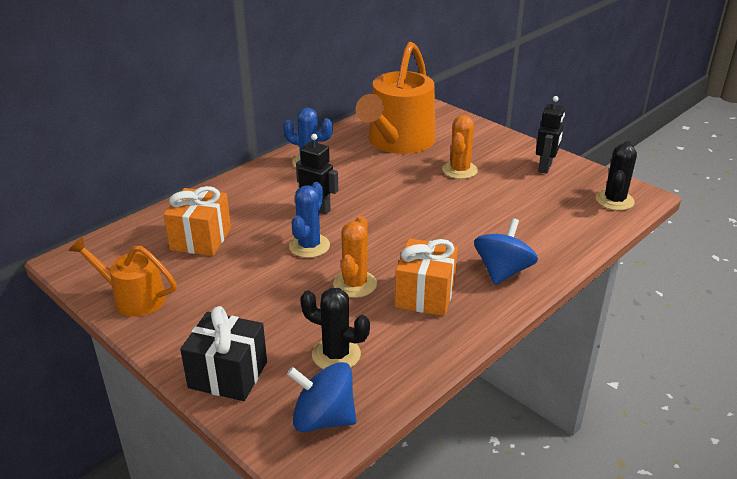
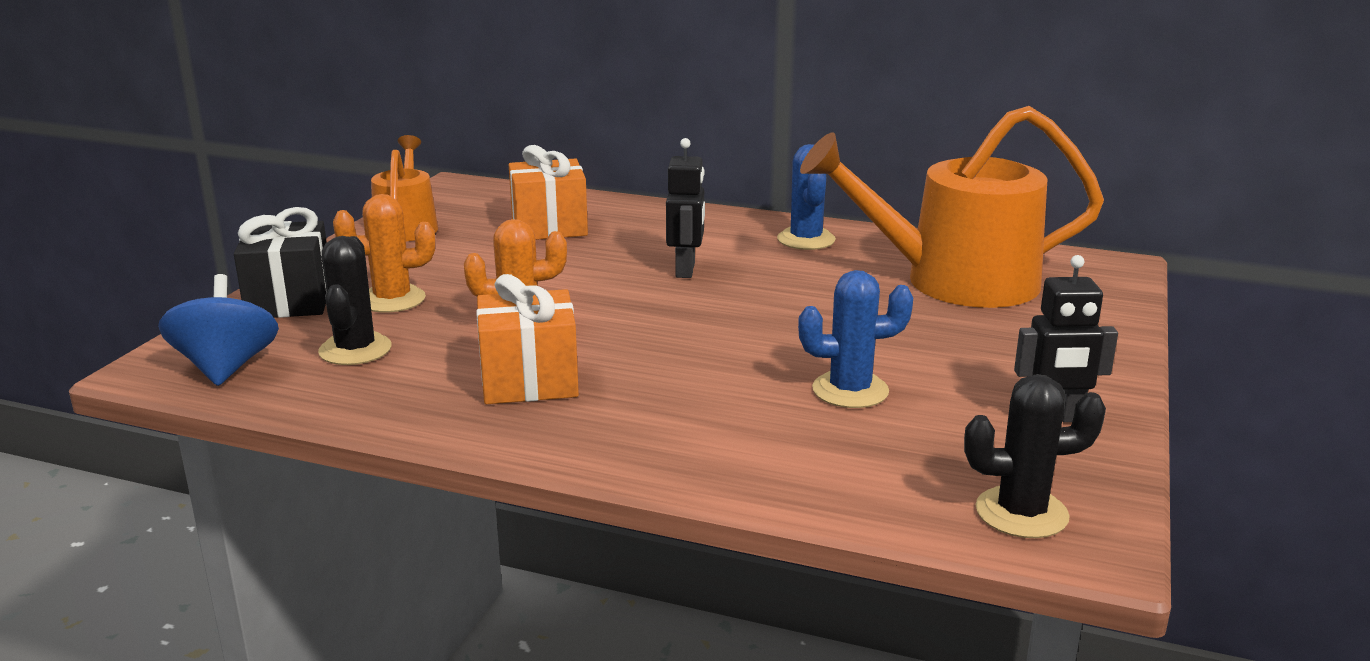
camera: 65 degrees right, 10 degrees down
(309, 246) = (588, 285): blue cactus -> blue cactus (850, 390)
(459, 170) = (929, 343): orange cactus -> orange cactus (392, 300)
(502, 271) = (644, 431): blue spinning top -> none

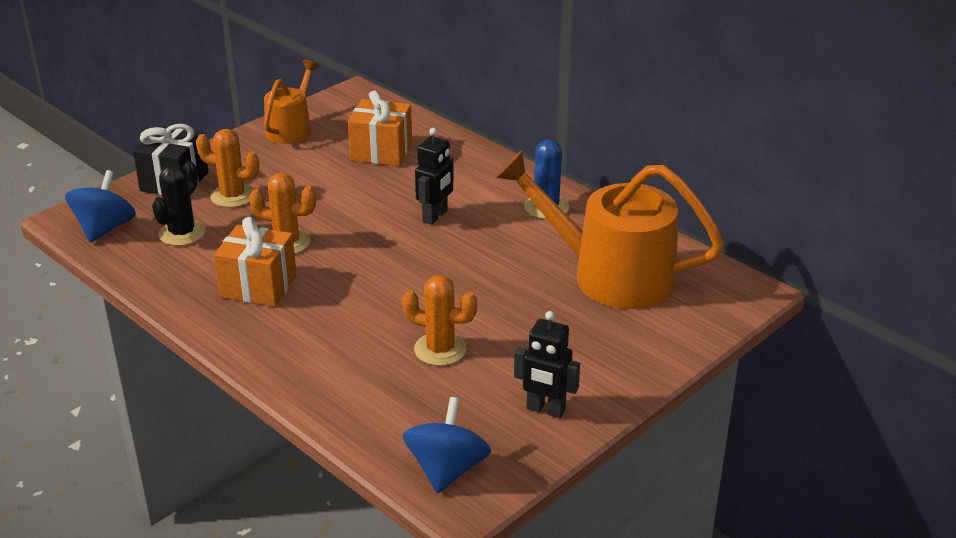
camera: 25 degrees right, 10 degrees up
(850, 390) = (440, 349): blue cactus -> orange cactus
(1021, 513) = (447, 469): black cactus -> blue spinning top

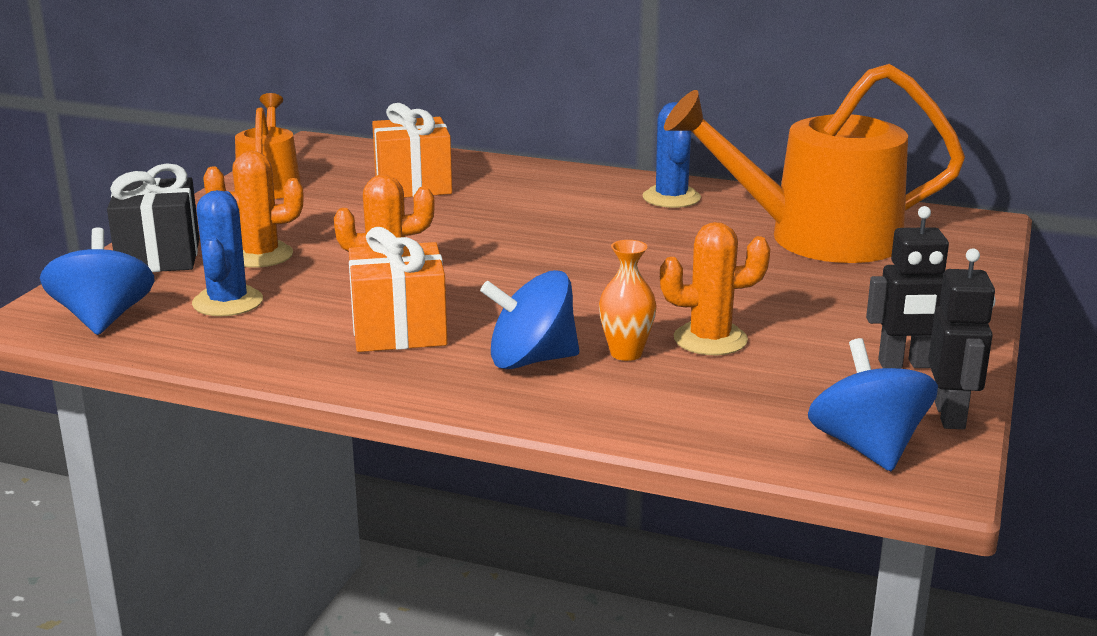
camera: 25 degrees left, 10 degrees down
(182, 233) = (227, 302): black cactus -> blue cactus
(313, 334) = (531, 360): none -> blue spinning top
(376, 345) = (626, 353): none -> orange vase
(435, 216) = (551, 227): black robot -> black robot (950, 416)

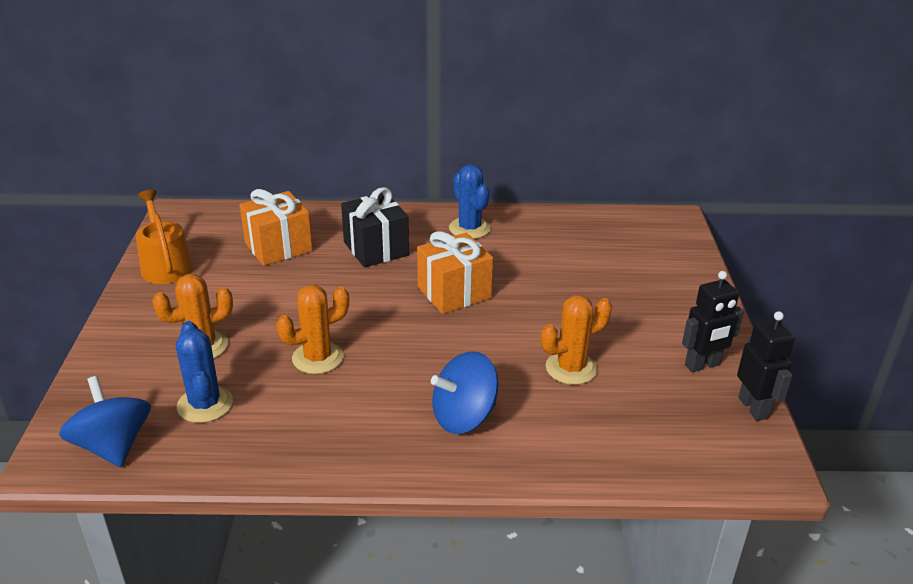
camera: 20 degrees left, 10 degrees up
(159, 256) = (120, 364): black gift -> black gift (376, 249)
(399, 331) = (354, 407): orange gift -> orange gift (454, 292)
(626, 353) = (524, 395): orange vase -> none
(817, 238) = (585, 252): orange watering can -> none
(867, 447) = (721, 450): blue spinning top -> none

